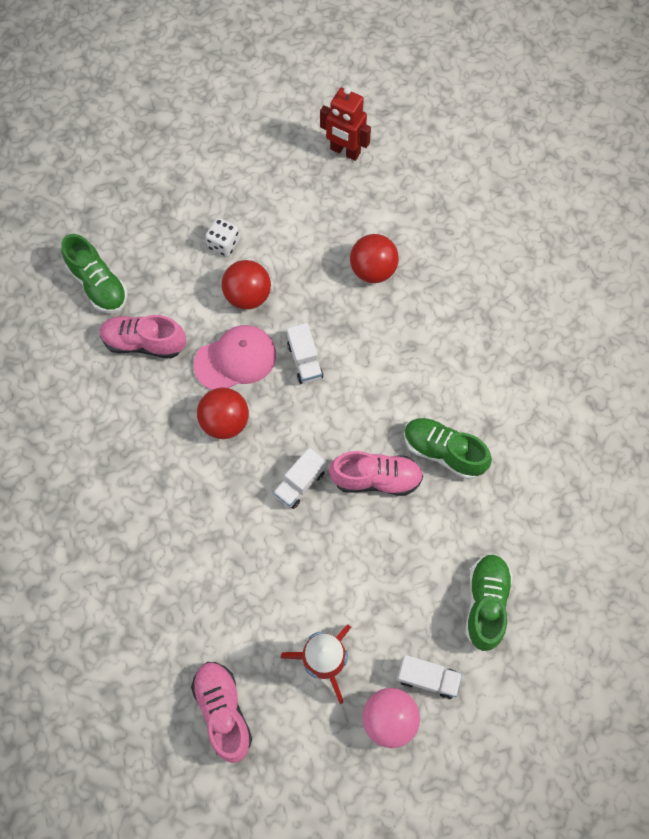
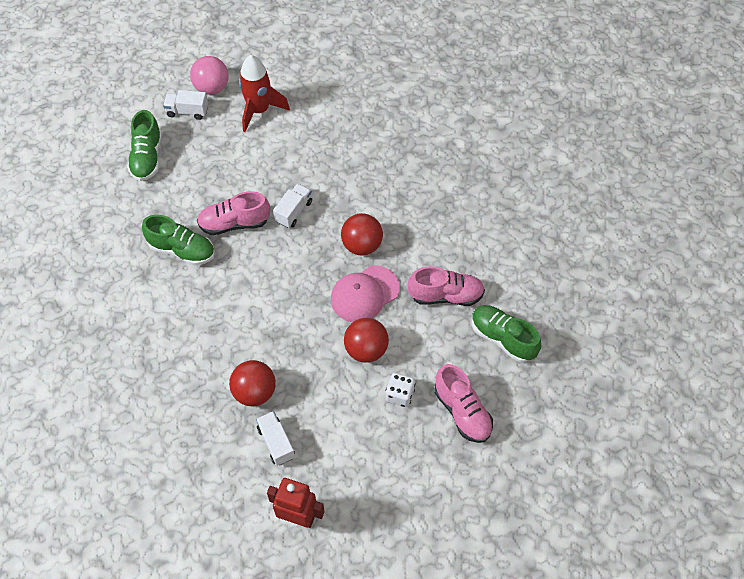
camera: 170 degrees right, 10 degrees down
(223, 711) = (322, 77): pink shoe -> pink shoe (462, 411)
(305, 360) = (305, 302): white truck -> white truck (276, 442)

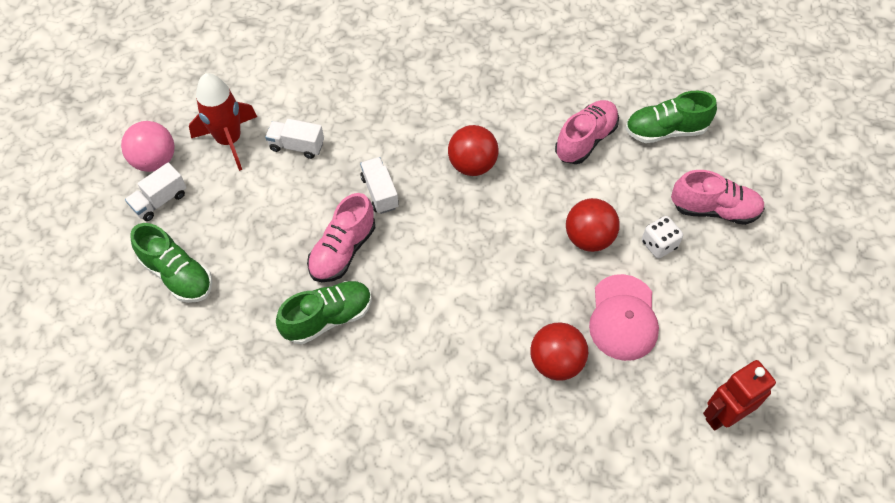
camera: 50 degrees left, 0 degrees up
(276, 442) = (628, 380): white truck -> white truck (297, 146)
(364, 294) = (527, 199): pink cap -> pink cap (623, 317)

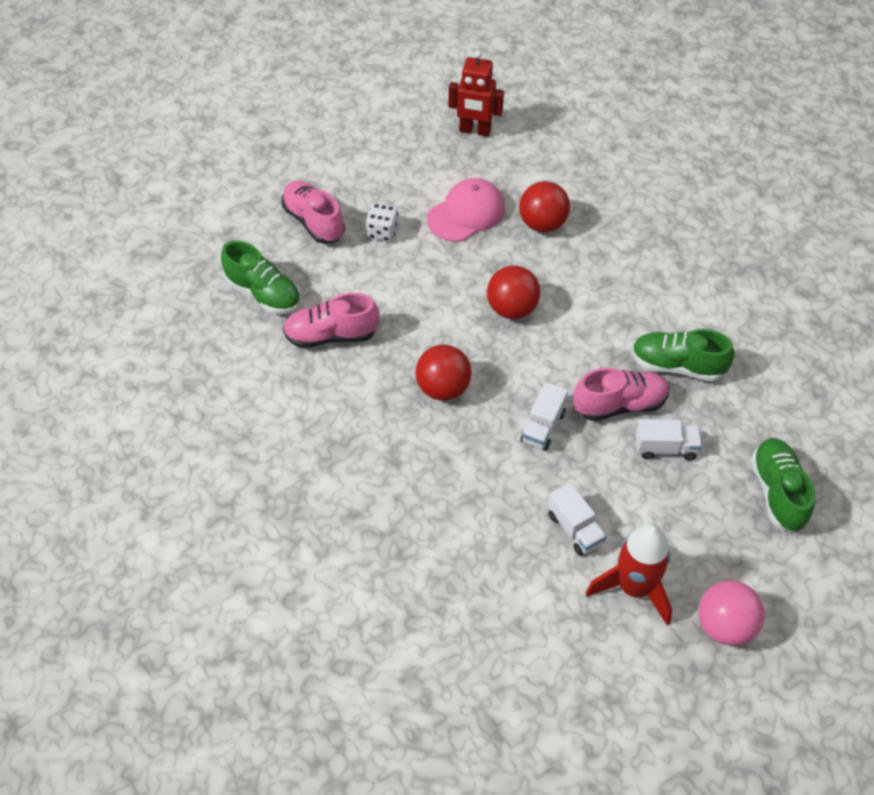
camera: 135 degrees left, 5 degrees down
(160, 201) = (748, 576): white truck -> white truck (665, 448)
(588, 238) = (424, 272): red ball -> red ball (512, 309)

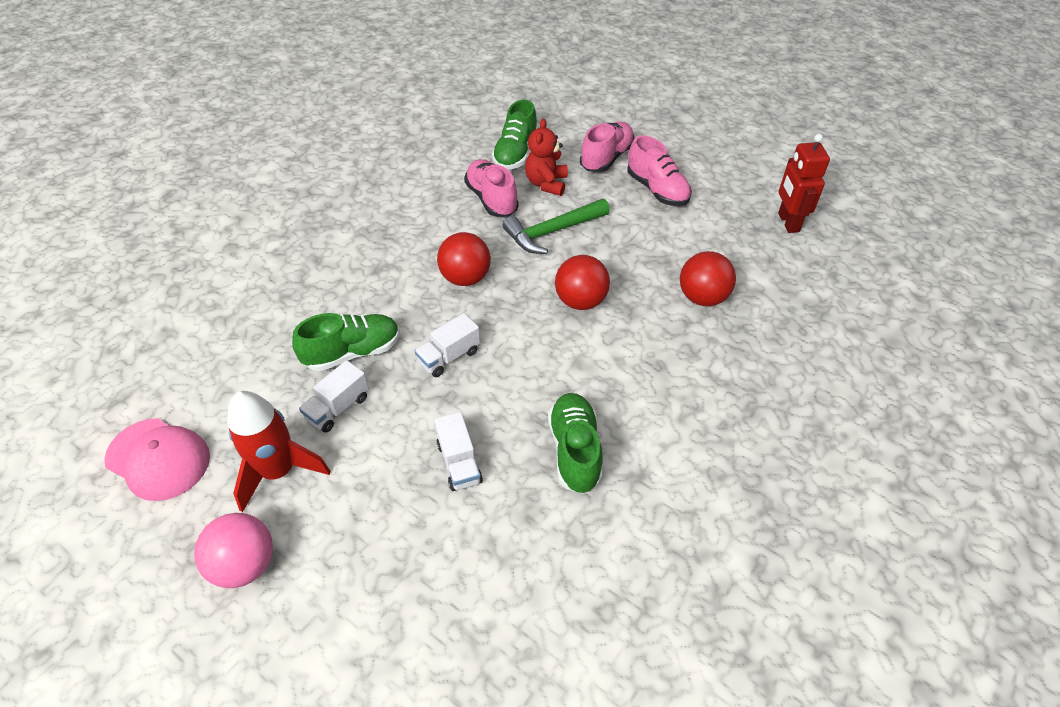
camera: 70 degrees right, 5 degrees down
(329, 283) = (546, 184): none -> red teddy bear
(382, 232) = (621, 198): white dice -> none
(407, 300) = (552, 232): none -> green hammer
(466, 213) = (678, 242): pink cap -> pink cap (158, 459)
(543, 427) = (449, 357): white truck -> white truck turned 45 degrees counterclockwise
(619, 405) = (500, 411): pink shoe -> pink shoe (657, 190)
(777, 492) = (435, 588): green shoe -> green shoe (353, 352)

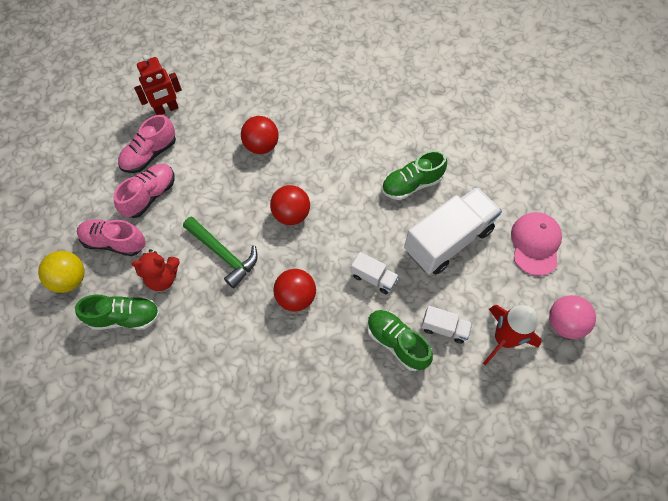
camera: 110 degrees left, 15 degrees up
(158, 459) = (535, 422): pink cap -> pink cap (535, 244)
(459, 463) = (448, 240): white truck -> white truck, size x2.15
(491, 199) = (196, 313): pink shoe -> pink shoe (150, 154)
(576, 127) = (70, 279): none -> yellow ball

